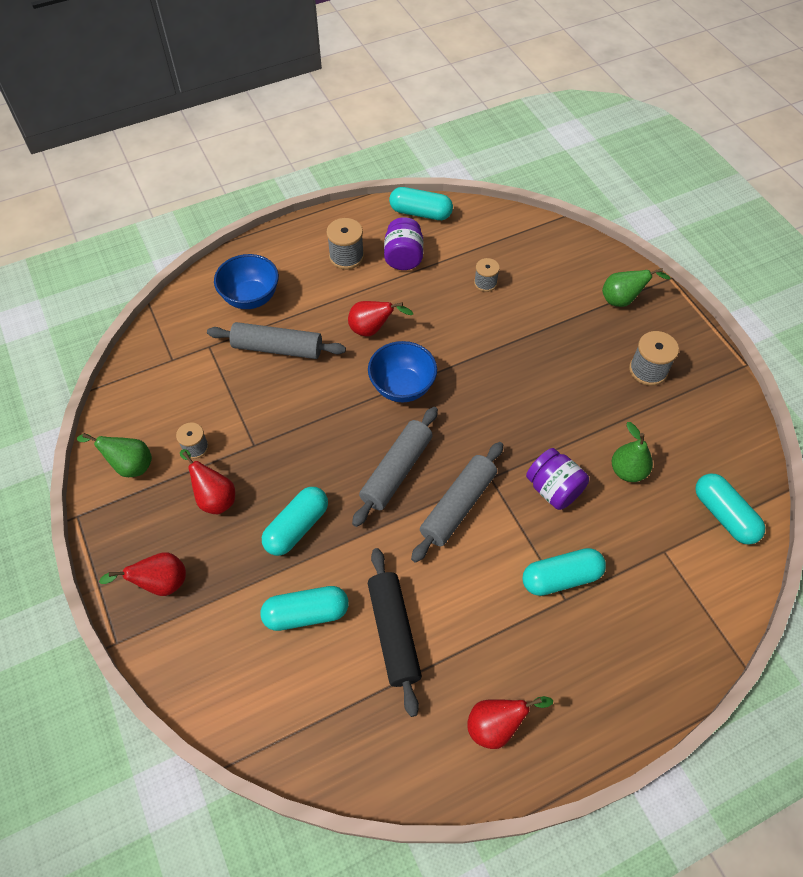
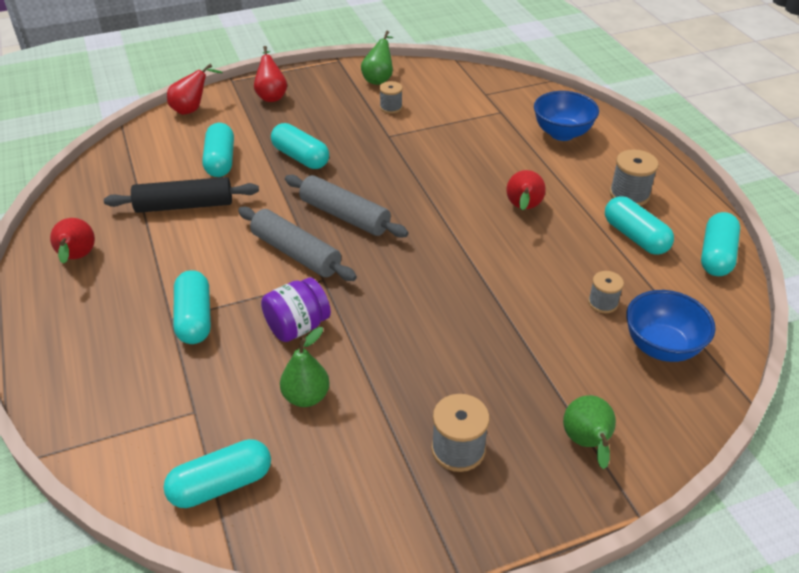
camera: 95 degrees right, 15 degrees down
(214, 497) = (340, 117): red pear -> red pear (192, 109)
(277, 348) = (498, 148): grey rolling pin -> none
(402, 387) = (445, 225): blue bowl -> blue bowl (661, 347)
(403, 257) = (635, 237): purple jar -> turquoise capsule

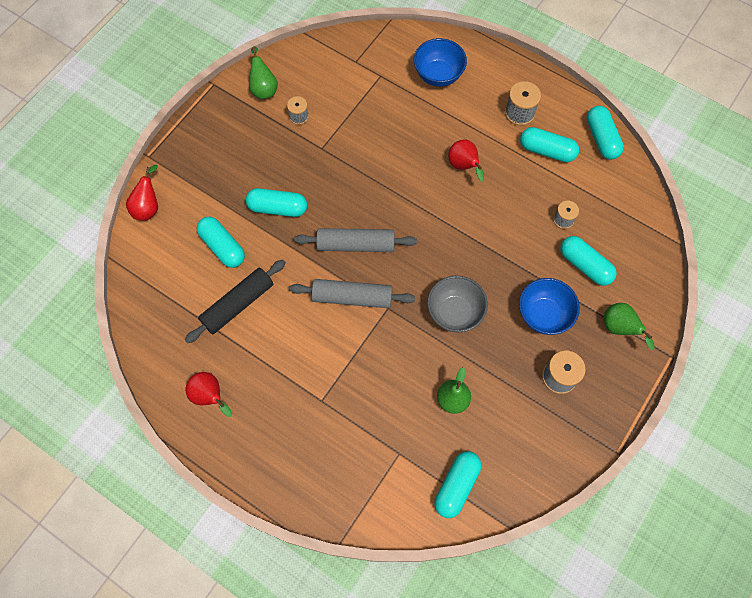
camera: 35 degrees left, 25 degrees up
(194, 318) = (336, 390): turquoise capsule -> turquoise capsule (585, 265)
(271, 96) = (197, 155): red pear -> none
(297, 327) = (404, 354): purple jar -> none
(391, 320) = (454, 313): none -> grey bowl
(661, 347) = (615, 234): blue bowl -> blue bowl (543, 315)

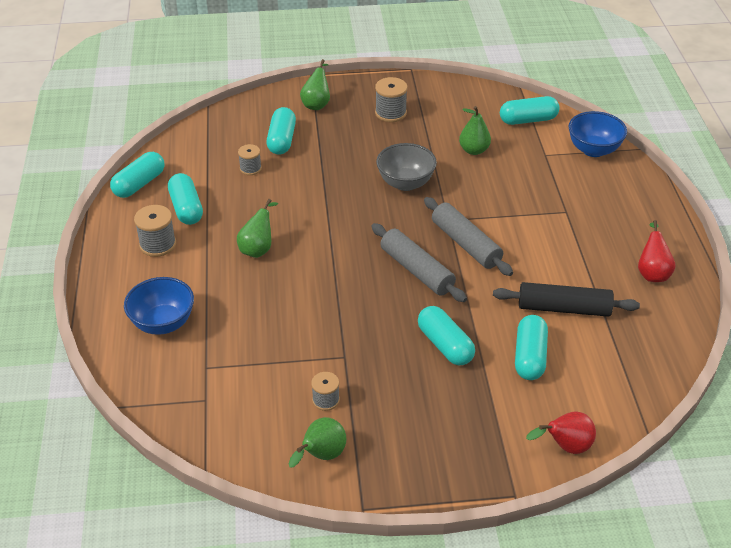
camera: 130 degrees left, 25 degrees down
(464, 166) = (258, 248): red pear -> green pear
(543, 315) = (350, 141): blue bowl -> blue bowl (593, 150)

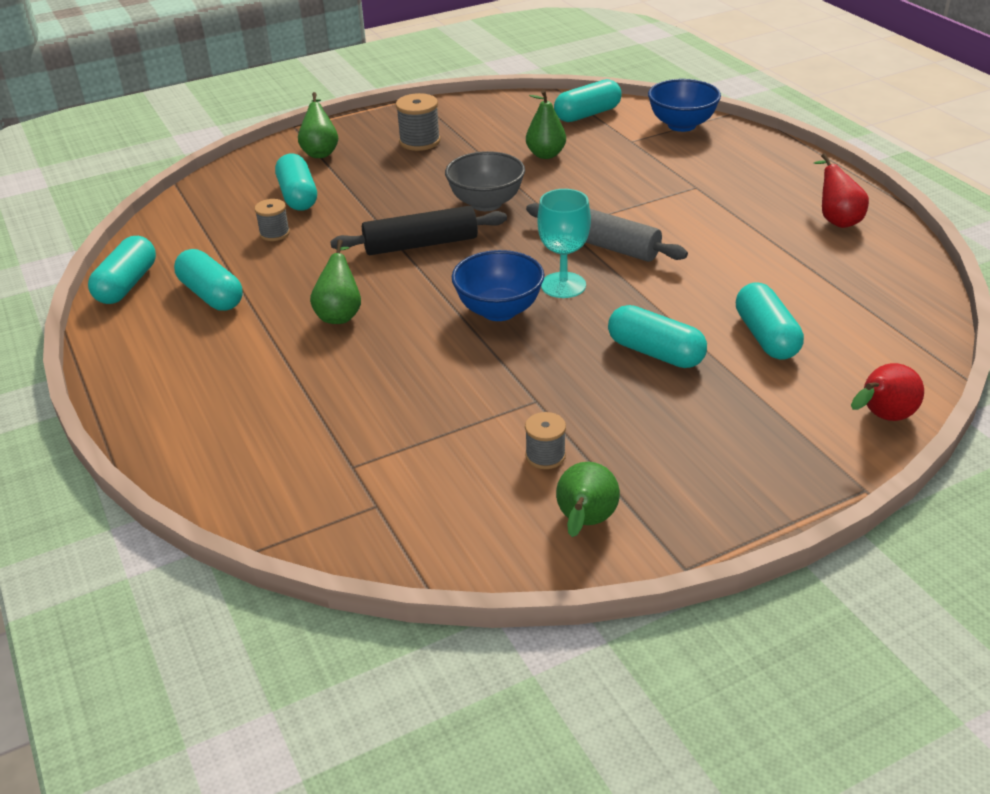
camera: 20 degrees left, 5 degrees down
(158, 244) = (194, 344): grey spool -> none
(163, 323) = (257, 432): blue bowl -> blue bowl (499, 310)
(417, 270) = (563, 285): grey rolling pin -> turquoise goblet
(564, 308) = (767, 278): black rolling pin -> black rolling pin (421, 244)

